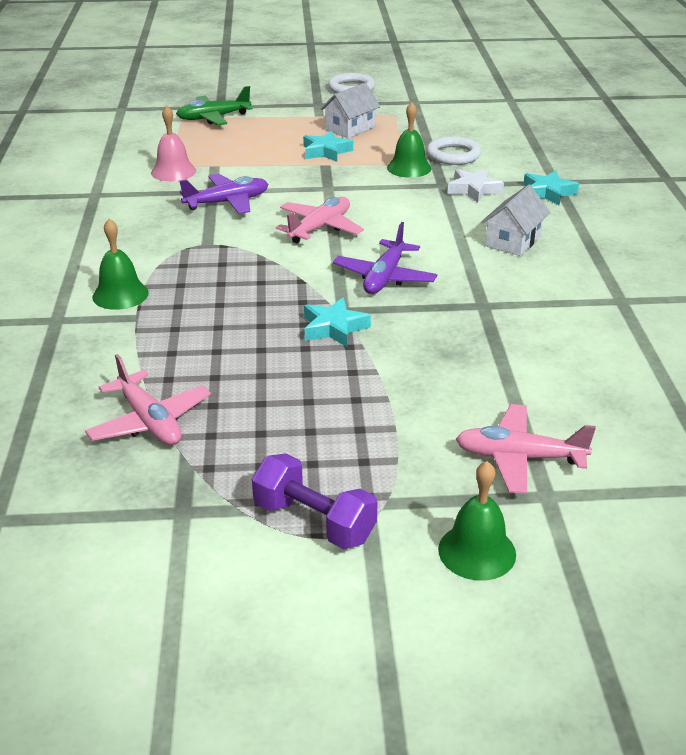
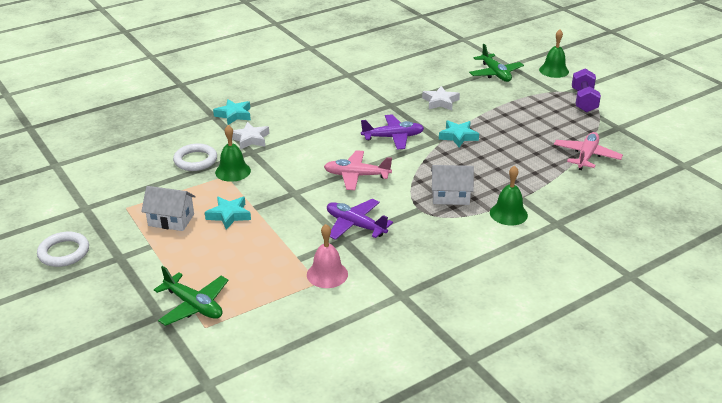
camera: 120 degrees left, 0 degrees up
(455, 352) = (440, 102): none -> white star
(513, 241) = (311, 112): white house -> white house (450, 196)
(519, 458) = (495, 74): pink plane -> green plane

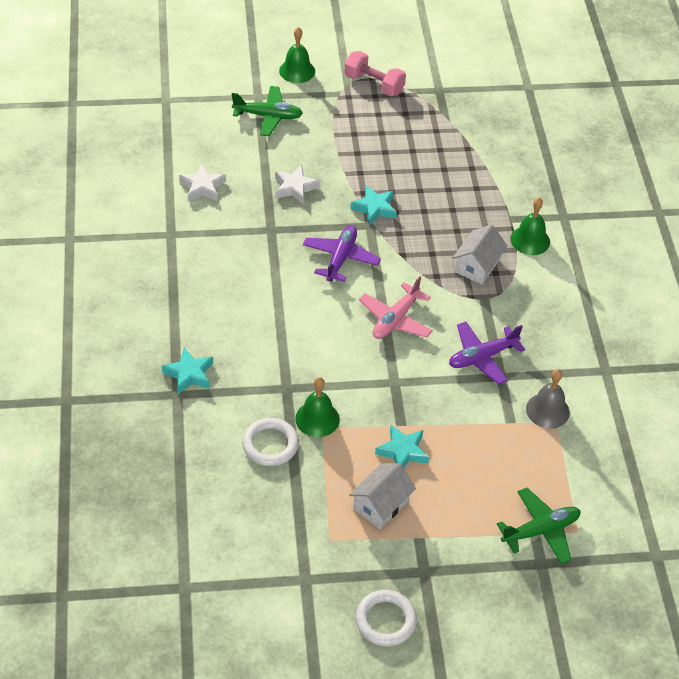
camera: 65 degrees left, 15 degrees up
(250, 139) = (258, 379): white star -> white star (202, 187)
(327, 274) = (547, 410): pink bell -> grey bell
(583, 101) = (374, 84): purple dumbbell -> pink dumbbell
(586, 156) = (472, 139): pink plane -> none

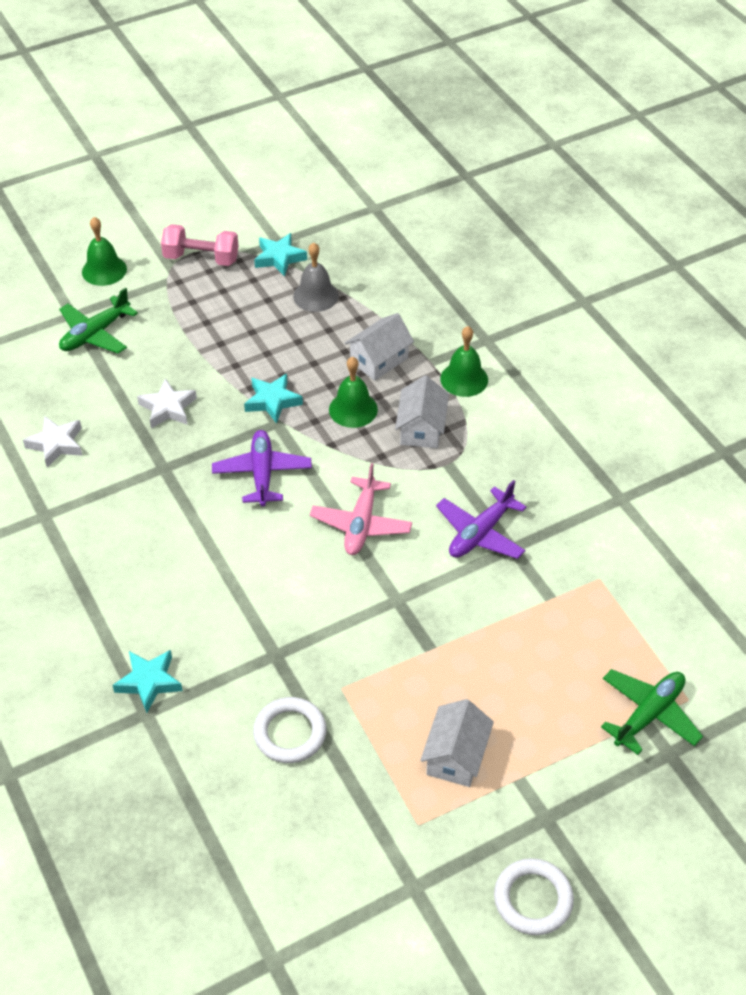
camera: 20 degrees left, 0 degrees up
(268, 116) = (95, 334): green plane -> green plane turned 150 degrees clockwise
(317, 419) = (330, 679): green bell -> green bell (353, 409)
(402, 451) = (448, 680): turquoise star -> turquoise star (279, 258)
(471, 204) = (379, 360): none -> white house
(547, 410) = (583, 569): grey bell -> grey bell (315, 296)

